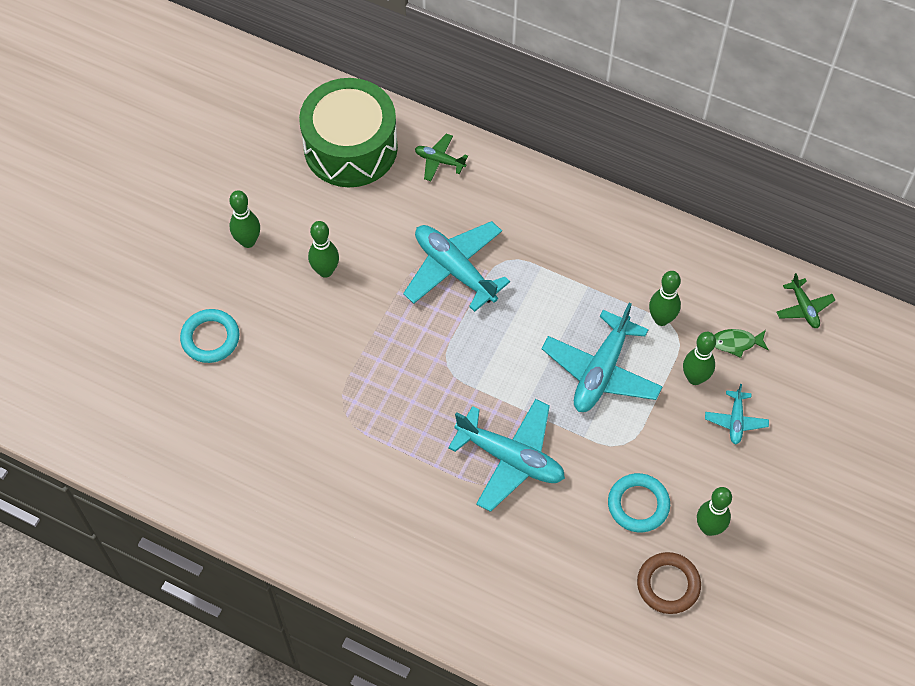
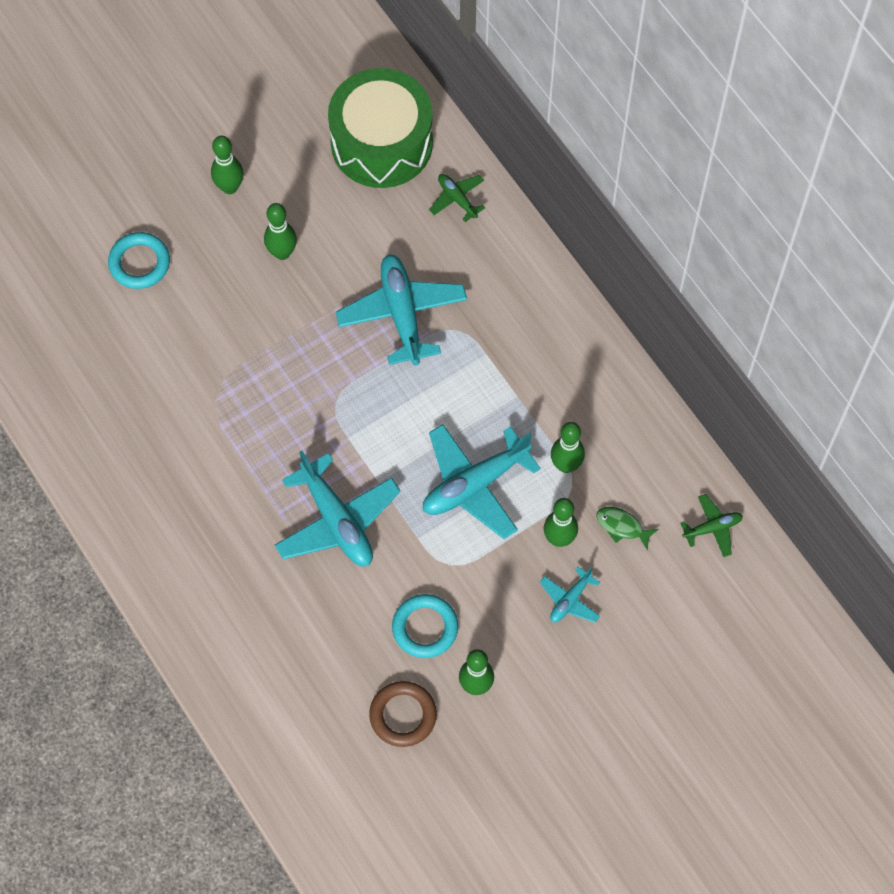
camera: 30 degrees right, 5 degrees up
(804, 308) = (712, 528): green plane -> green plane turned 120 degrees counterclockwise

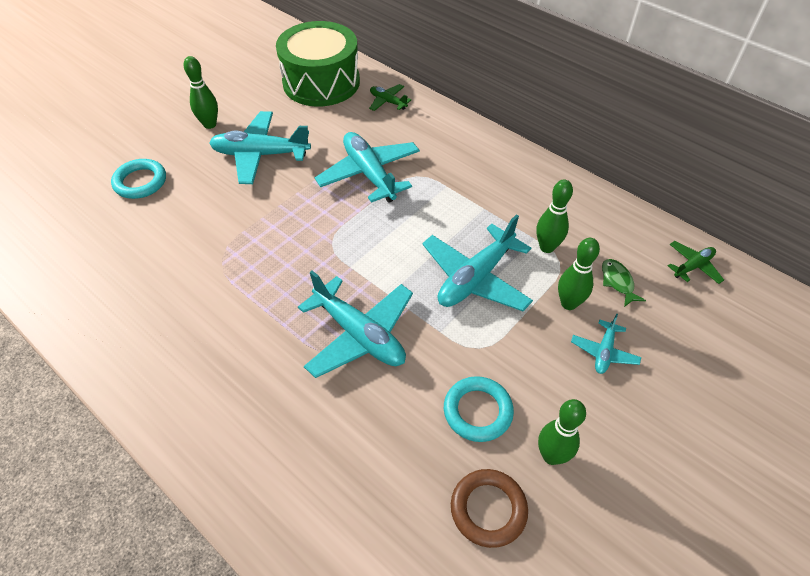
camera: 15 degrees left, 15 degrees down
(282, 253) = (260, 155): green bowling pin -> turquoise plane
(622, 526) = (617, 282): green fish -> green fish turned 60 degrees clockwise

